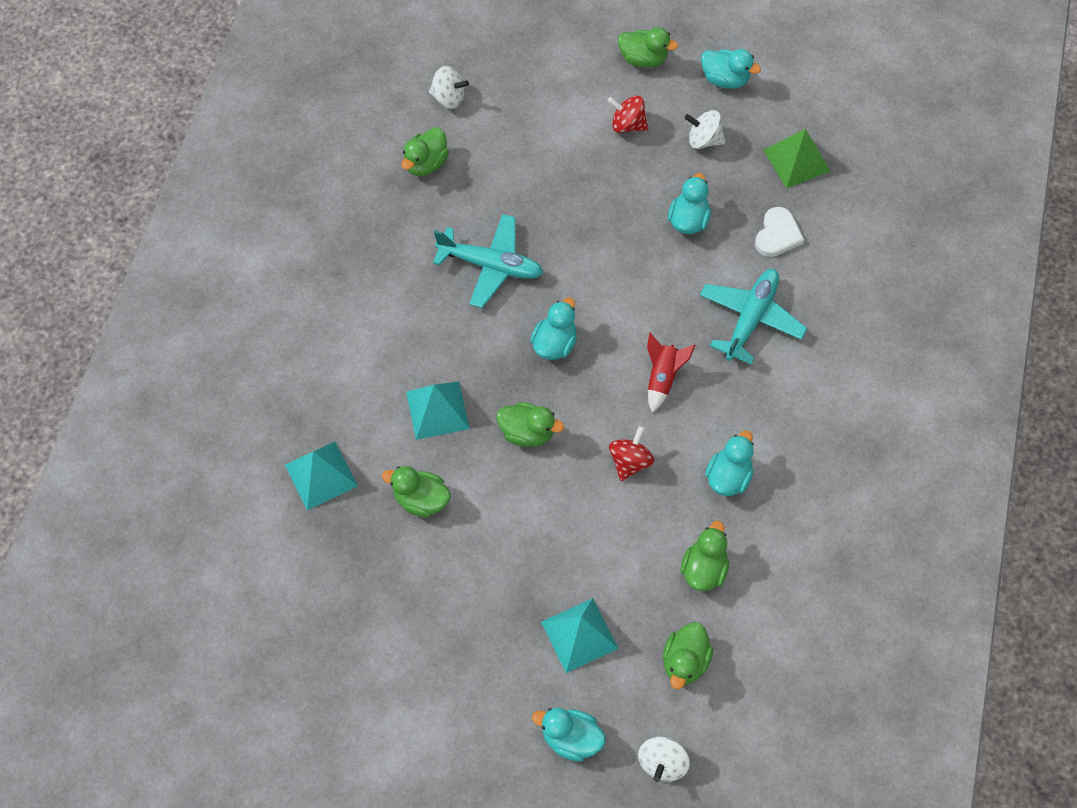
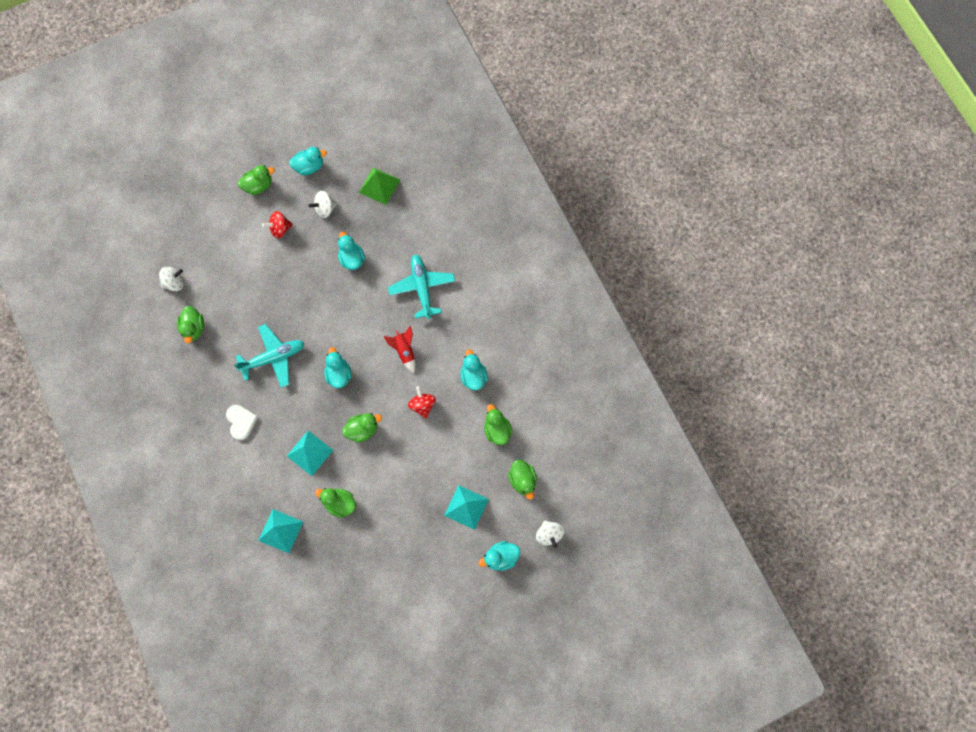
camera: 40 degrees left, 10 degrees up
(421, 500) = (339, 503): green duck -> green duck turned 45 degrees clockwise
(777, 235) = (401, 233): white heart -> white heart (241, 422)

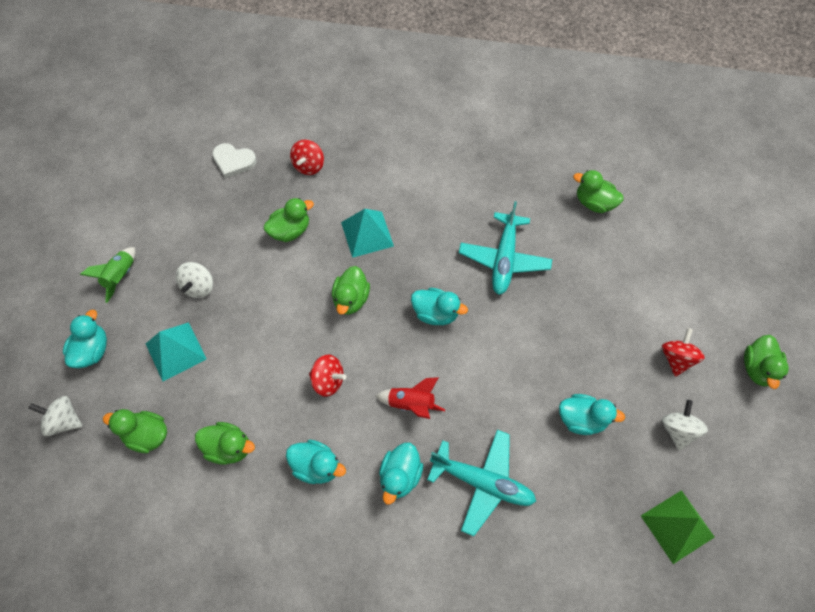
camera: 125 degrees right, 10 degrees down
(174, 283) = (664, 213): white spinning top -> white spinning top (199, 287)
(241, 422) = (451, 191): white heart -> white heart (233, 161)
(280, 531) = (309, 166): turquoise pyramid -> red spinning top
(309, 166) = (758, 448): turquoise duck -> turquoise duck (400, 476)
(444, 585) = (121, 276): none -> green rocket

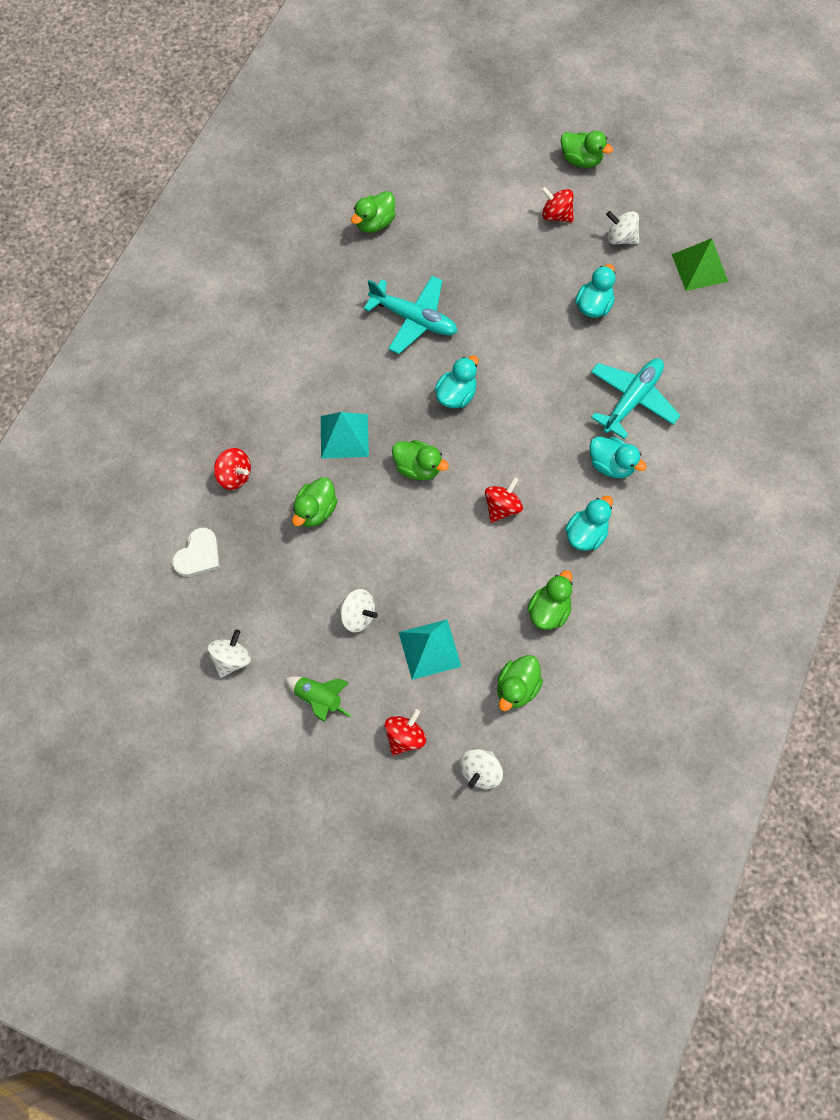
camera: 75 degrees left, 5 degrees up
(92, 351) = (405, 736): turquoise duck -> red spinning top
(148, 207) = (232, 659): none -> white spinning top
(290, 231) = (315, 510): green duck -> green duck turned 135 degrees counterclockwise
(411, 404) = (544, 439): red rocket -> none

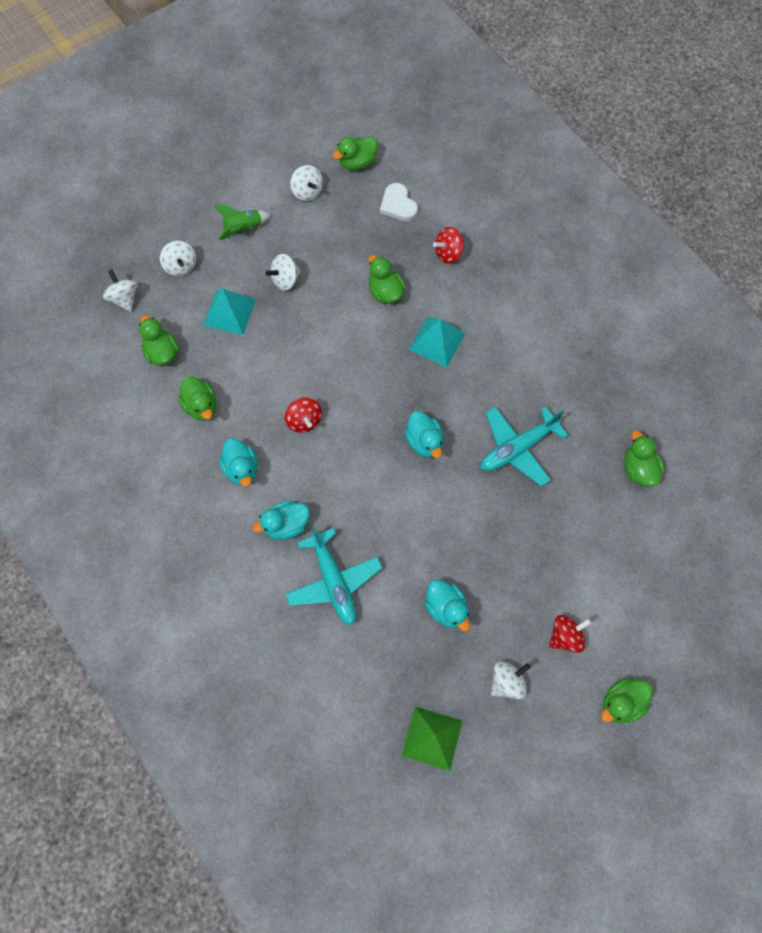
camera: 120 degrees right, 0 degrees up
(405, 736) = (180, 266): red spinning top -> white spinning top
(418, 468) = (376, 379): green duck -> green duck (357, 163)

